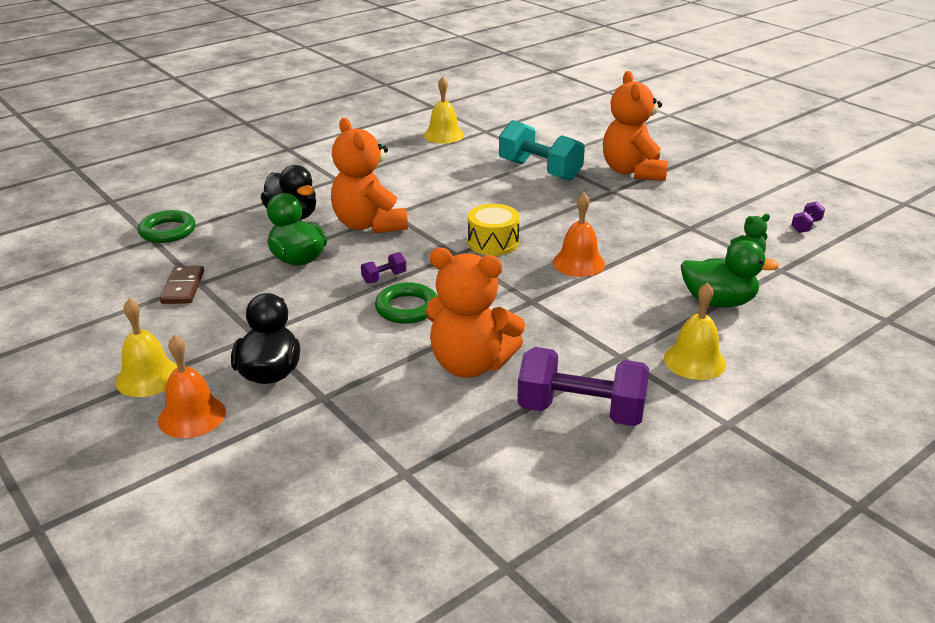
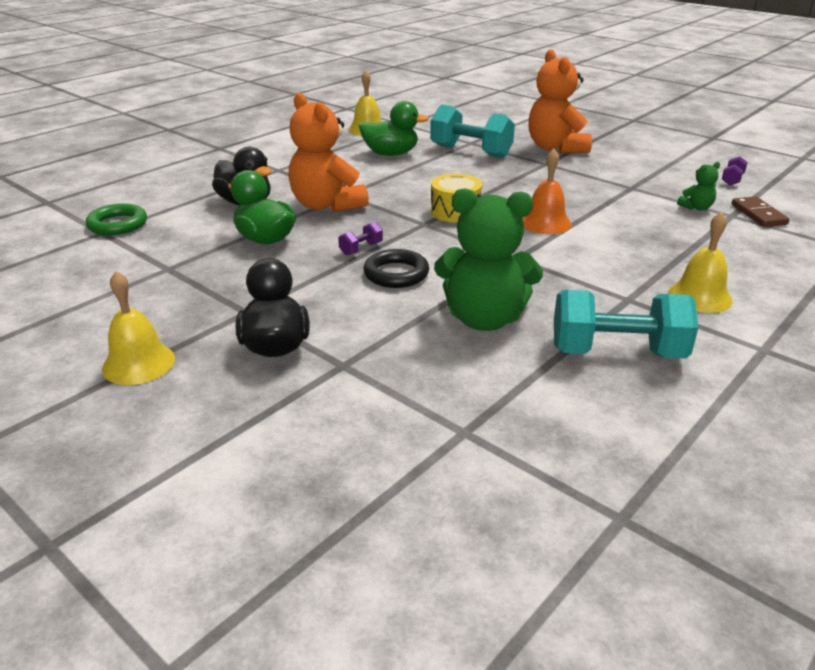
camera: 10 degrees left, 0 degrees up
(183, 287) = (151, 274): brown domino -> brown domino (758, 214)
(192, 416) = (202, 398): orange bell -> none
(407, 308) = (396, 274): green ring -> black ring
(470, 364) = (484, 319): orange teddy bear -> green teddy bear
(581, 411) = (617, 352): purple dumbbell -> turquoise dumbbell
(718, 302) = (692, 245): green duck -> green duck (391, 154)

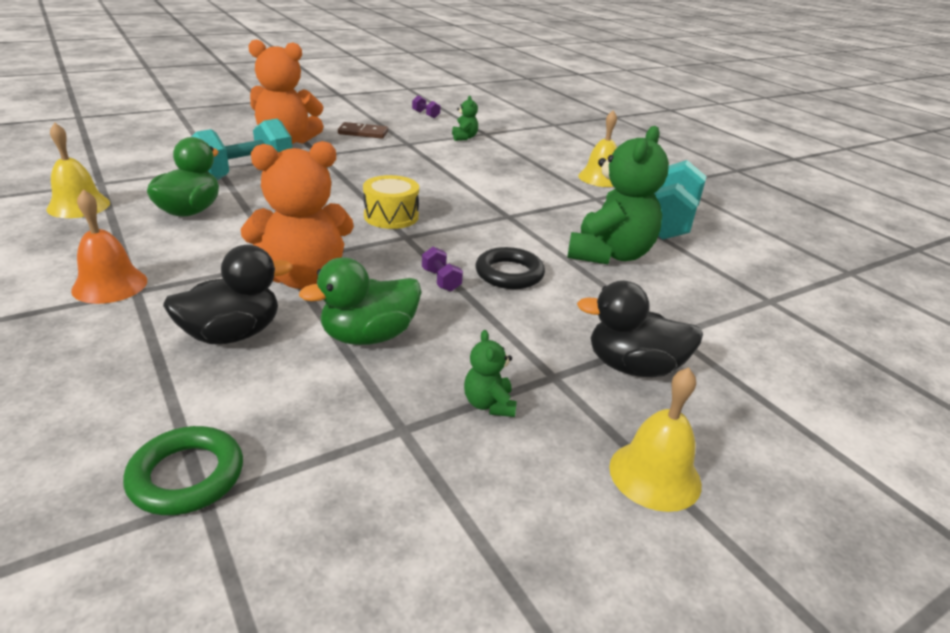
camera: 75 degrees left, 0 degrees up
(202, 291) = (489, 404): none -> green teddy bear
(545, 223) = (449, 188): orange bell -> orange bell (110, 285)
(758, 214) = (490, 127): brown domino -> brown domino (363, 133)

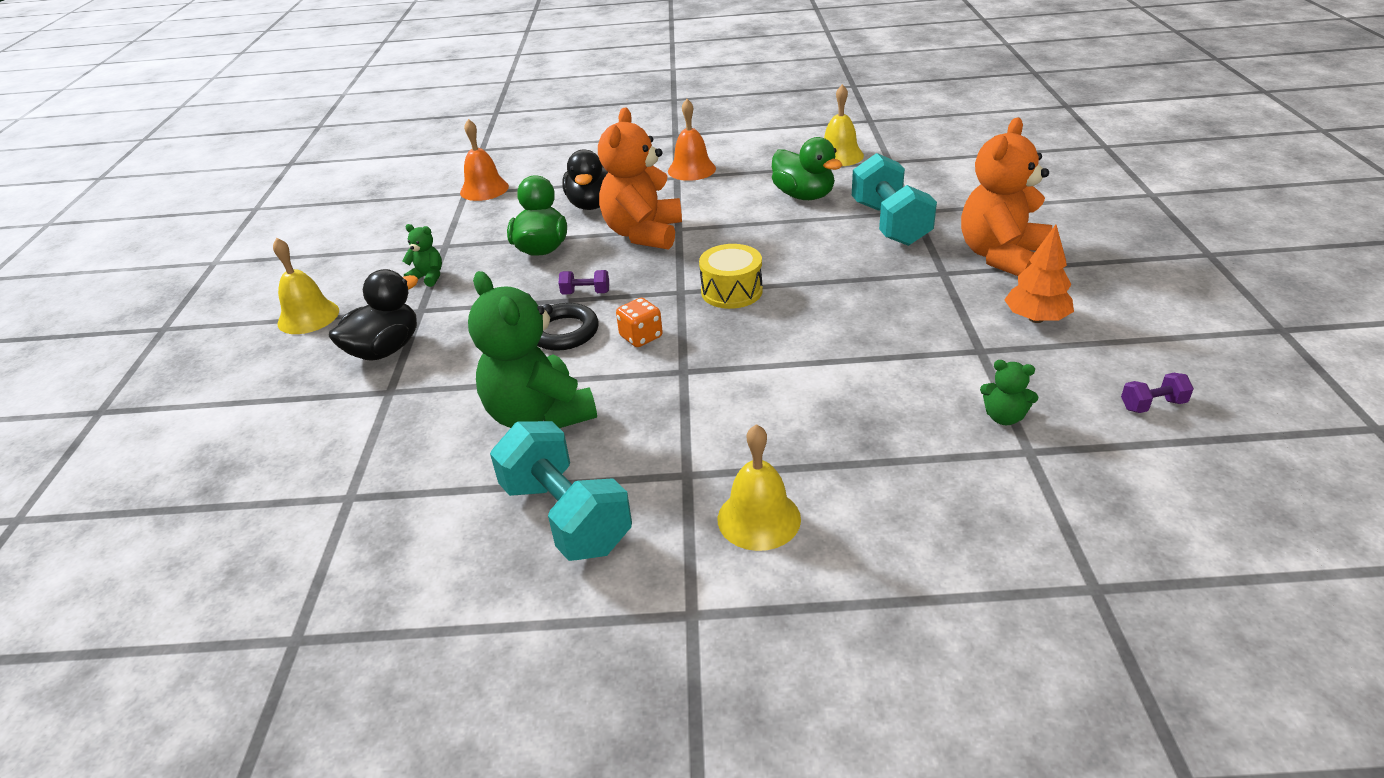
camera: 125 degrees right, 5 degrees up
(186, 476) = (484, 189): green ring -> orange bell
(363, 133) = (1036, 318): brown domino -> orange tree
(484, 239) = (641, 337): none -> orange dice

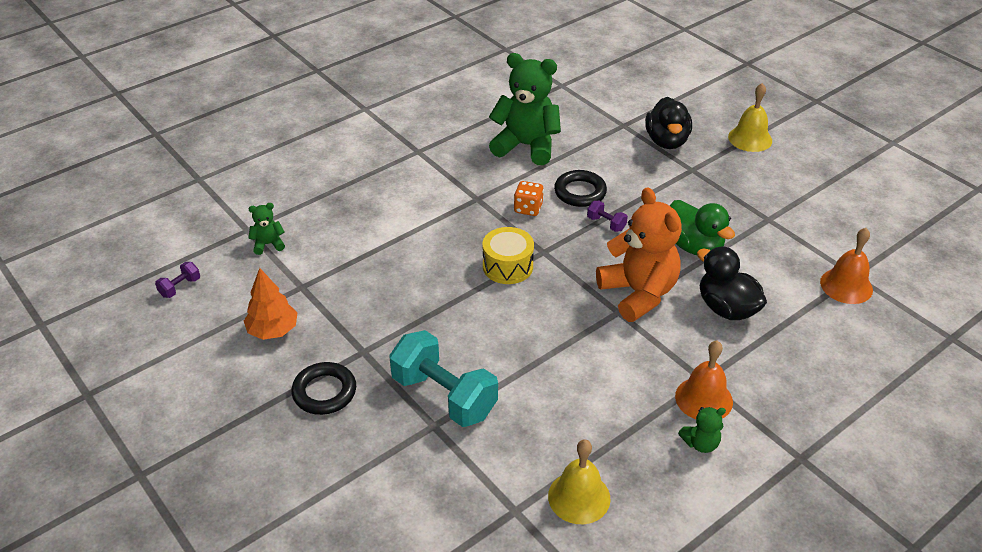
camera: 140 degrees right, 5 degrees up
(428, 277) = (730, 191): green teddy bear -> green teddy bear (700, 443)
(566, 516) = (454, 115): turquoise dumbbell -> none
(586, 293) = (606, 223): purple dumbbell -> purple dumbbell turned 75 degrees clockwise
(759, 518) = (366, 147): yellow bell -> none
(804, 196) = (554, 404): green duck -> none
(1001, 256) = (324, 392): orange teddy bear -> black ring

